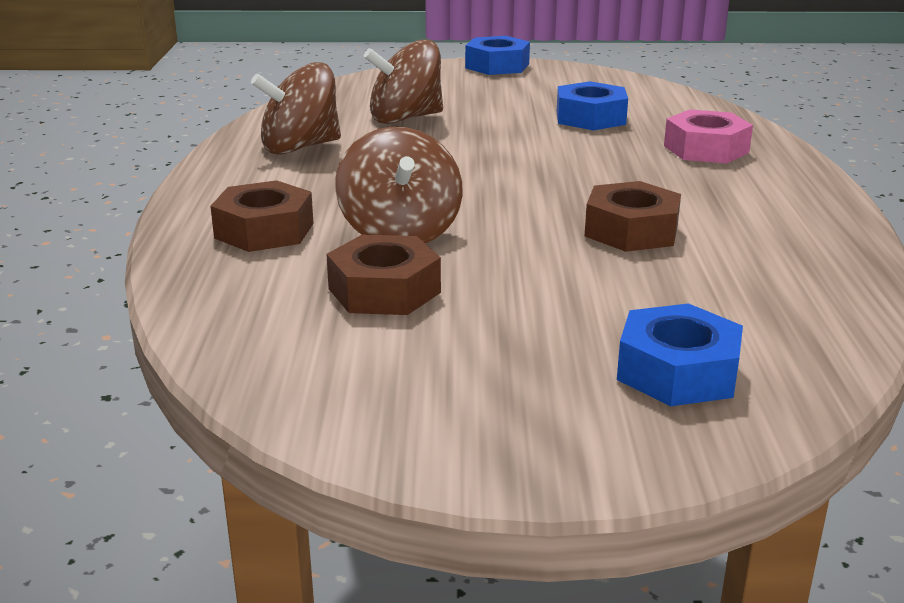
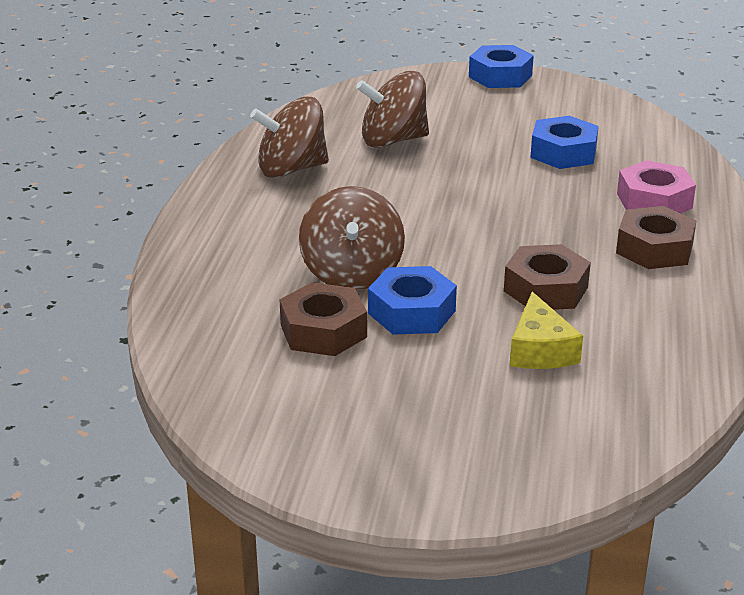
camera: 10 degrees right, 5 degrees up
(264, 230) = (242, 261): brown nut -> brown nut (654, 248)
(655, 288) = (540, 350): none -> yellow cheese
(677, 371) = (524, 429): blue nut -> blue nut (411, 312)

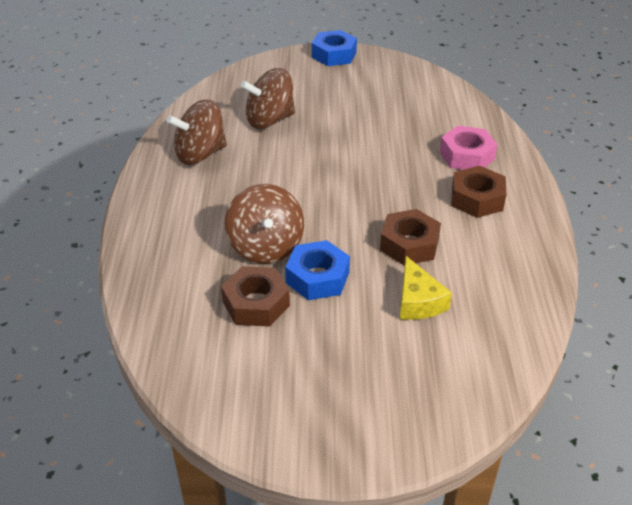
camera: 10 degrees left, 10 degrees up
(563, 152) = (394, 119): blue nut -> none

